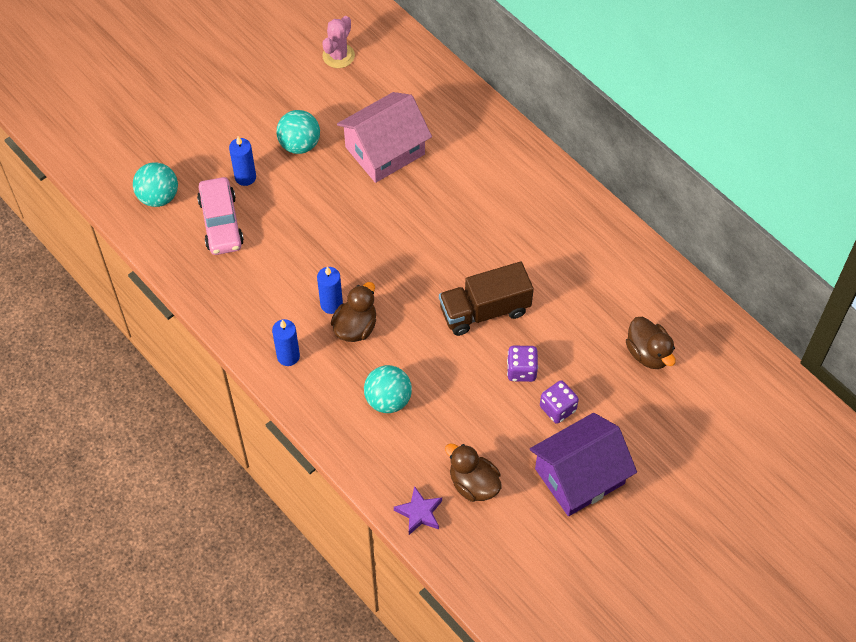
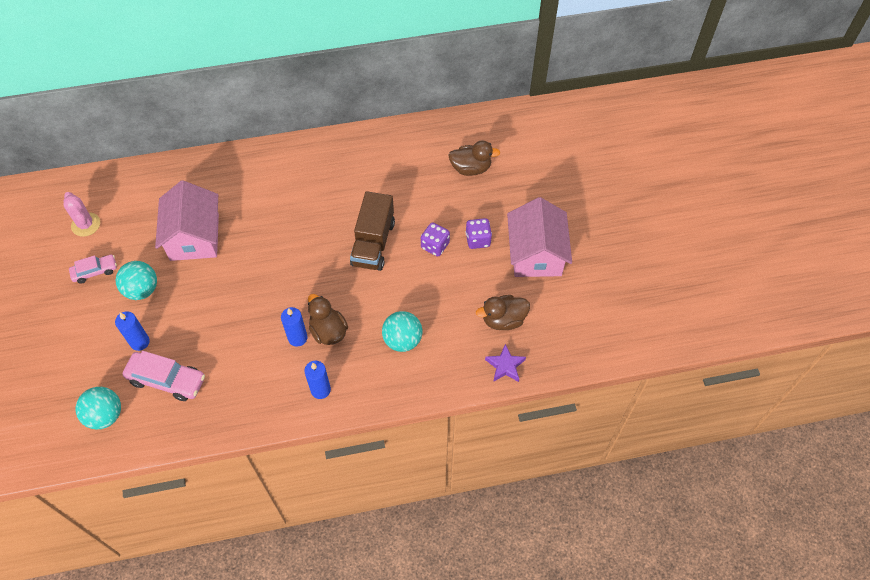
camera: 60 degrees left, 0 degrees up
(294, 95) = (95, 271): none -> pink car
(579, 476) = (536, 254): purple house -> pink house

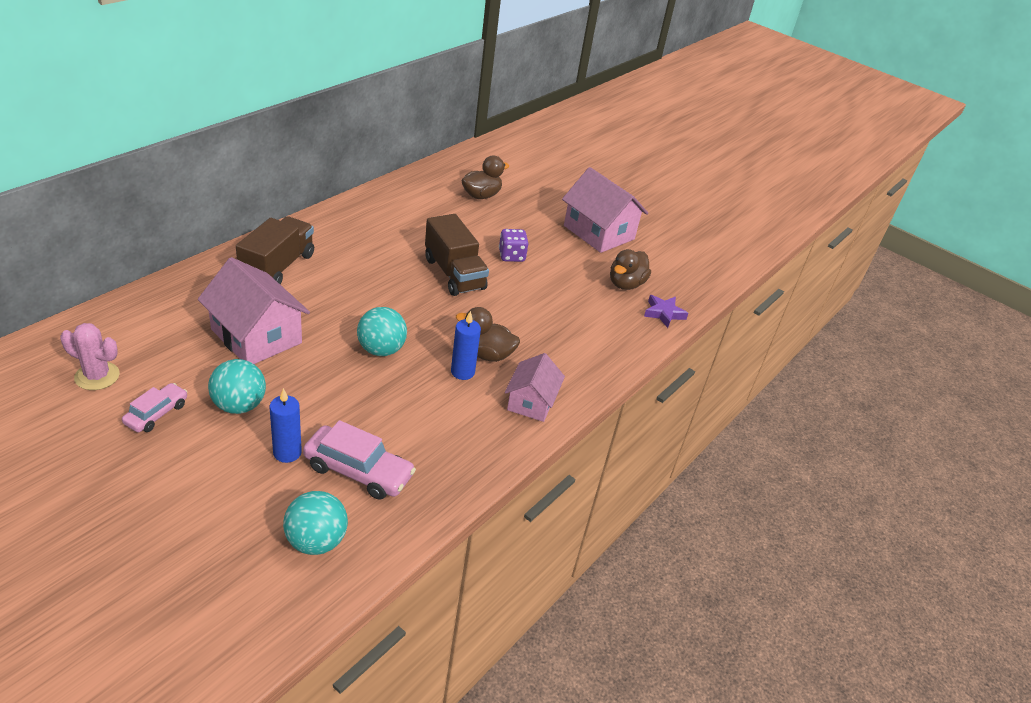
camera: 45 degrees left, 20 degrees down
(167, 380) = (358, 471): pink car -> pink car turned 45 degrees clockwise
(255, 179) = (278, 267): none -> brown truck
(320, 390) = (531, 402): blue candle -> pink house
(402, 340) = (561, 332): turquoise ball -> turquoise ball (381, 350)
(478, 240) = (543, 239): purple dice -> none

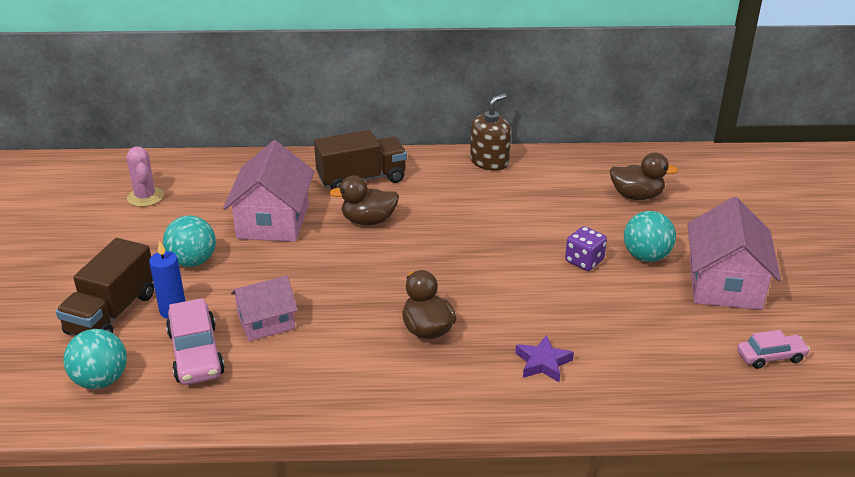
camera: 55 degrees right, 5 degrees down
(156, 414) = (141, 238): pink car -> pink car (770, 357)
(354, 210) = (489, 162): none -> brown soap dispenser
(381, 350) = (345, 278): turquoise ball -> turquoise ball (646, 256)
(454, 274) = (501, 250): brown truck -> brown truck (112, 313)
(462, 372) = (383, 331): blue candle -> none
(531, 402) = (405, 390): pink house -> pink house (266, 322)
(626, 284) = (677, 346): brown duck -> brown duck (368, 221)
(664, 313) = (679, 397): purple star -> purple star (543, 363)

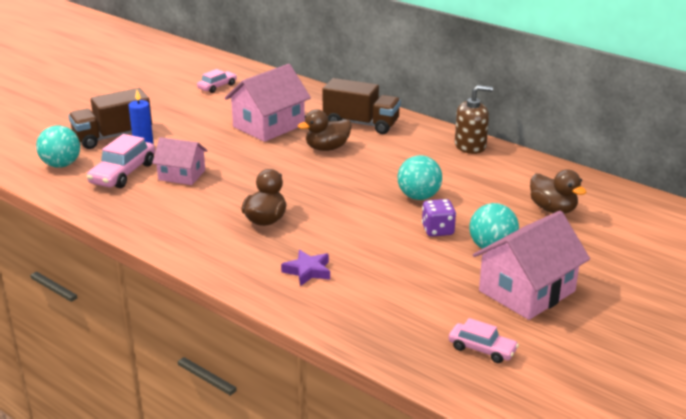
camera: 40 degrees right, 5 degrees down
(145, 197) = (217, 86): pink cactus -> pink car
(193, 261) = (191, 129): turquoise ball -> turquoise ball (419, 197)
(368, 221) = (327, 148): brown duck -> brown duck turned 60 degrees counterclockwise

